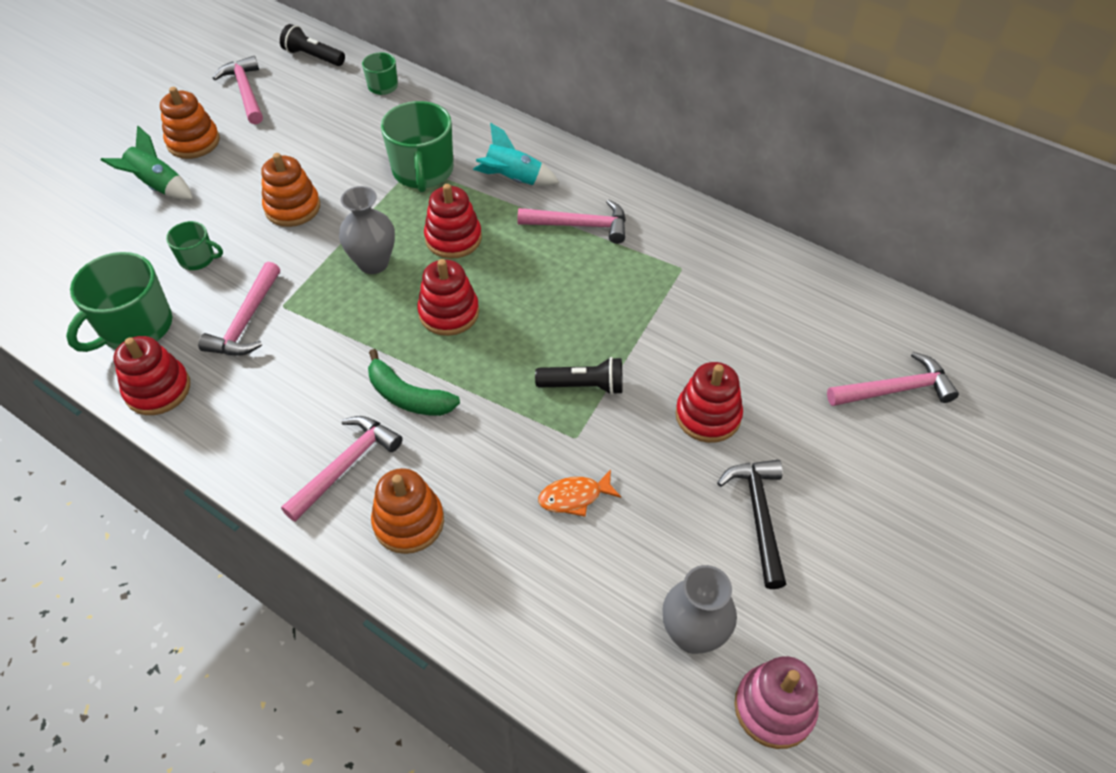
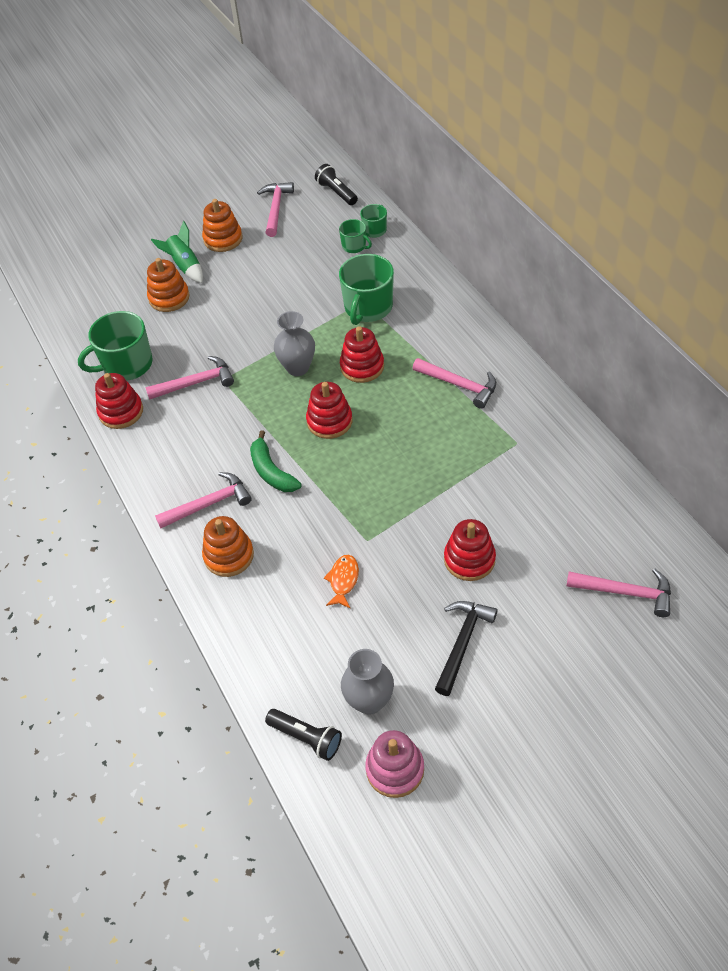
camera: 30 degrees right, 0 degrees up
(198, 258) = (186, 328): green mug -> green mug (354, 246)
(246, 321) = (195, 383): pink hammer -> pink hammer turned 150 degrees counterclockwise
(292, 208) = (264, 309): orange stacking toy -> orange stacking toy (169, 298)
(513, 179) = (430, 333): turquoise rocket -> none
(574, 497) = (343, 580): orange fish -> orange fish turned 90 degrees clockwise
(583, 386) = (393, 506): black flashlight -> black flashlight (306, 738)

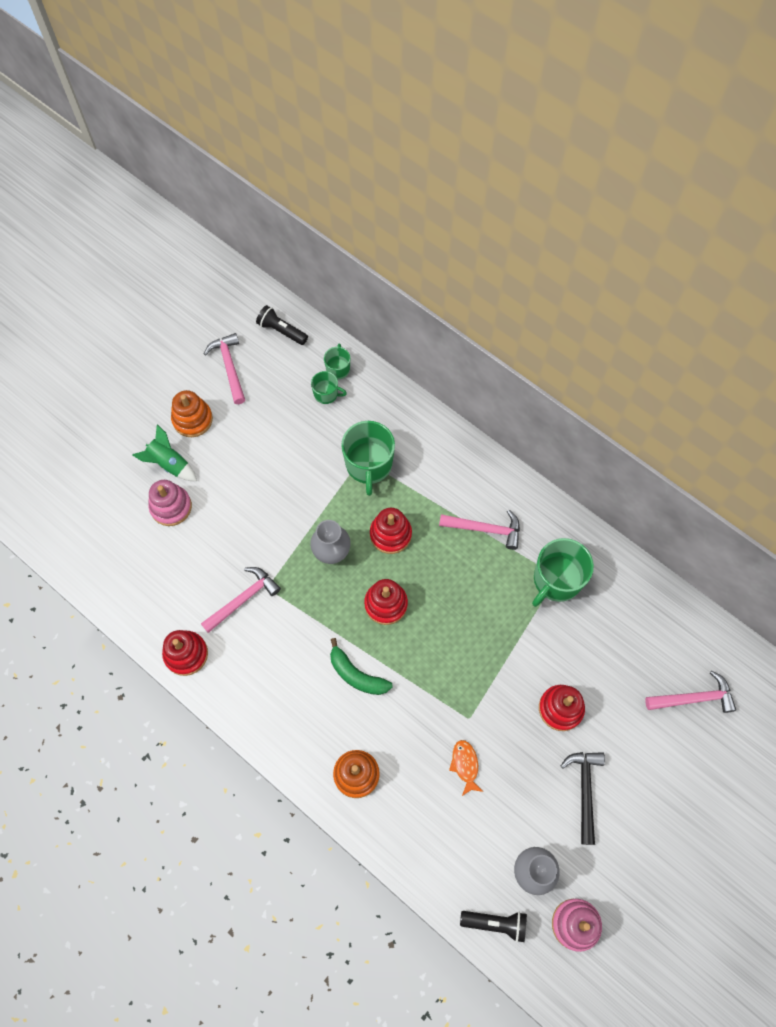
camera: 25 degrees left, 15 degrees up
(126, 364) = (165, 598): green mug -> green mug (556, 580)
(169, 298) = (171, 507): orange stacking toy -> pink stacking toy
(209, 504) = (315, 727): pink hammer -> none

